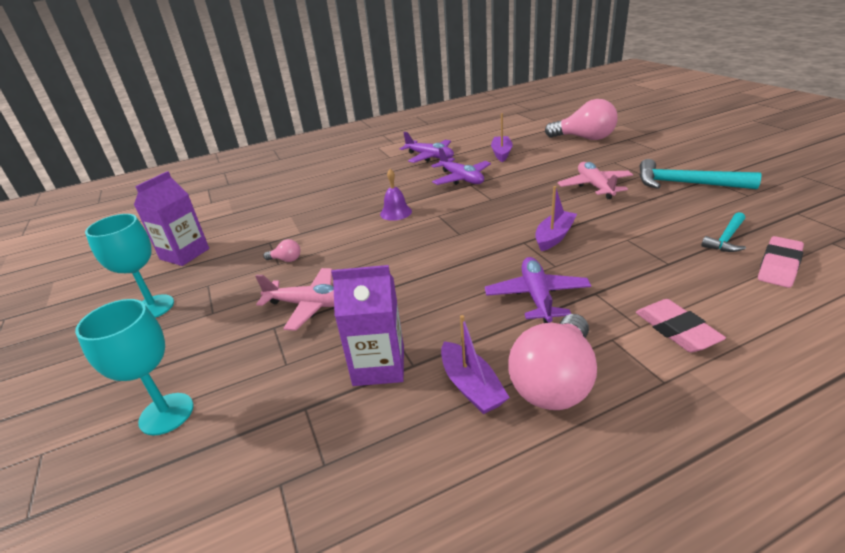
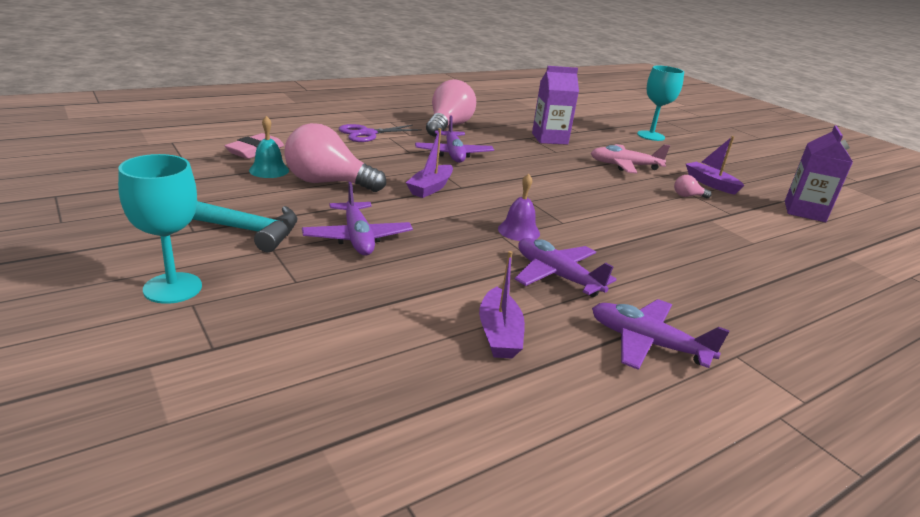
camera: 165 degrees right, 5 degrees down
(153, 307) = (749, 176): turquoise goblet -> turquoise goblet (173, 288)
(396, 212) = (618, 231): purple bell -> purple bell (518, 231)
(471, 386) = (493, 129): purple boat -> purple boat (710, 183)
(584, 138) = (305, 364): pink light bulb -> pink light bulb (328, 183)
(595, 186) = (357, 238): pink plane -> purple plane
(676, 330) = (367, 134): pink eraser -> purple scissors
(726, 238) = (269, 170): turquoise hammer -> turquoise bell

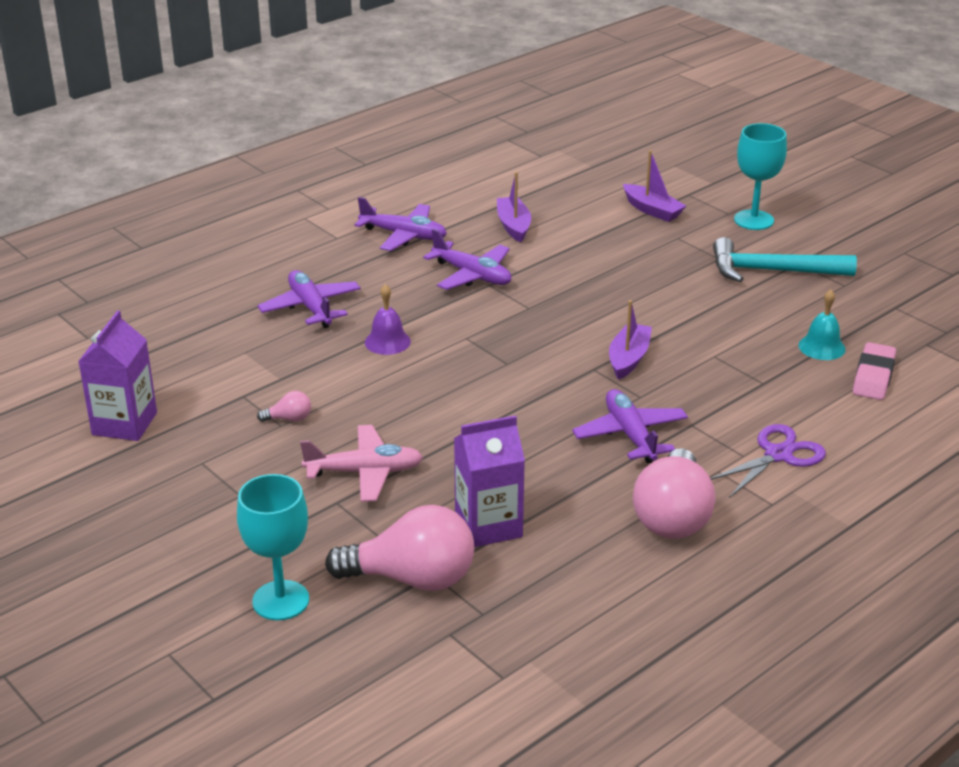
camera: 175 degrees right, 5 degrees up
(328, 183) = (743, 342): pink light bulb -> pink light bulb (412, 579)
(357, 238) = (661, 280): purple plane -> purple plane (311, 307)
(518, 231) = (513, 317): purple bell -> purple bell (387, 342)
(710, 183) = (236, 458): purple boat -> purple boat (652, 210)

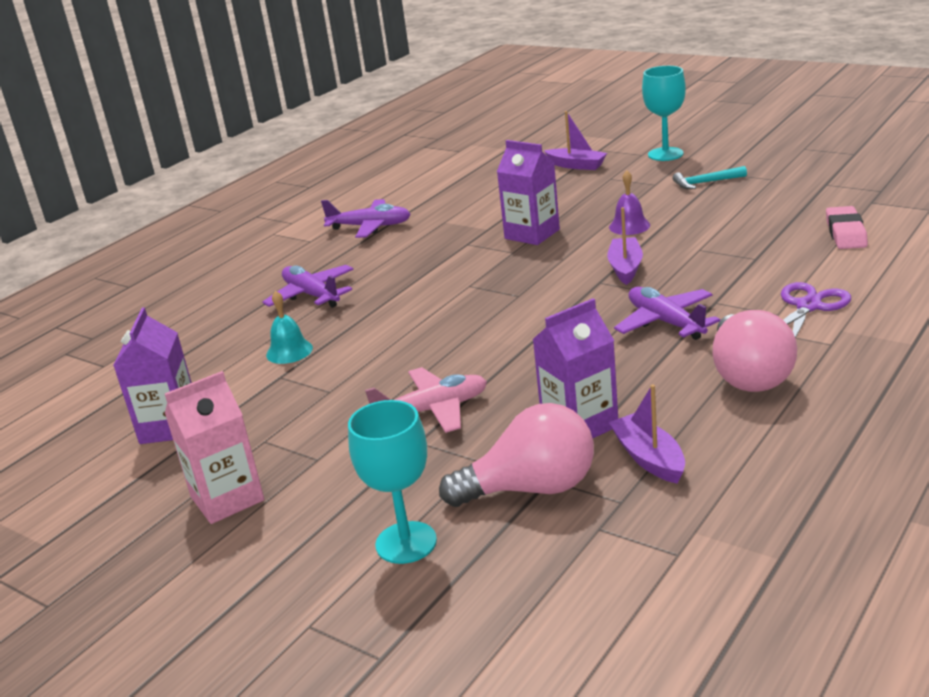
camera: 10 degrees left, 5 degrees down
(147, 513) = (227, 498): none -> pink carton
(289, 419) = (335, 384): pink light bulb -> none
(387, 342) = (398, 304): purple bell -> purple bell (629, 226)
(472, 275) = (448, 241): purple plane -> none
(513, 226) = (464, 200): purple boat -> purple boat (649, 458)
(559, 290) = (532, 234): none -> purple carton
(773, 271) = (706, 183): turquoise hammer -> turquoise hammer, size x0.57
(822, 347) = (786, 223): turquoise bell -> turquoise bell (289, 351)

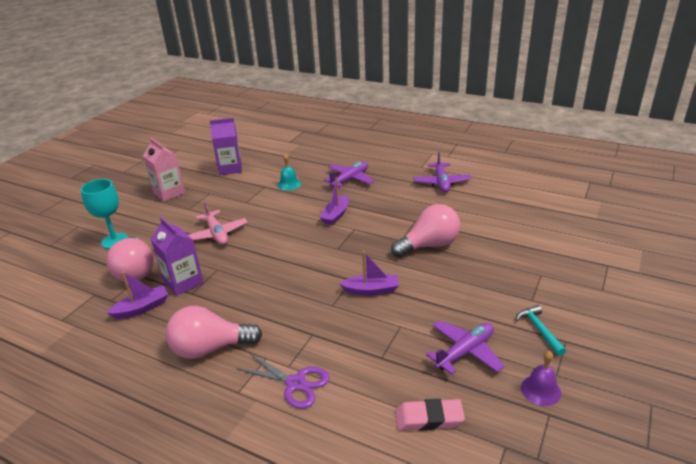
camera: 80 degrees right, 5 degrees up
(532, 234) = (429, 245): purple carton -> pink light bulb
(576, 165) = (566, 255): purple boat -> purple boat (336, 215)
(629, 226) = (443, 289): purple bell -> purple bell (540, 390)
(665, 154) = (606, 304): turquoise goblet -> none
(665, 322) = (288, 311): purple plane -> purple plane (465, 352)

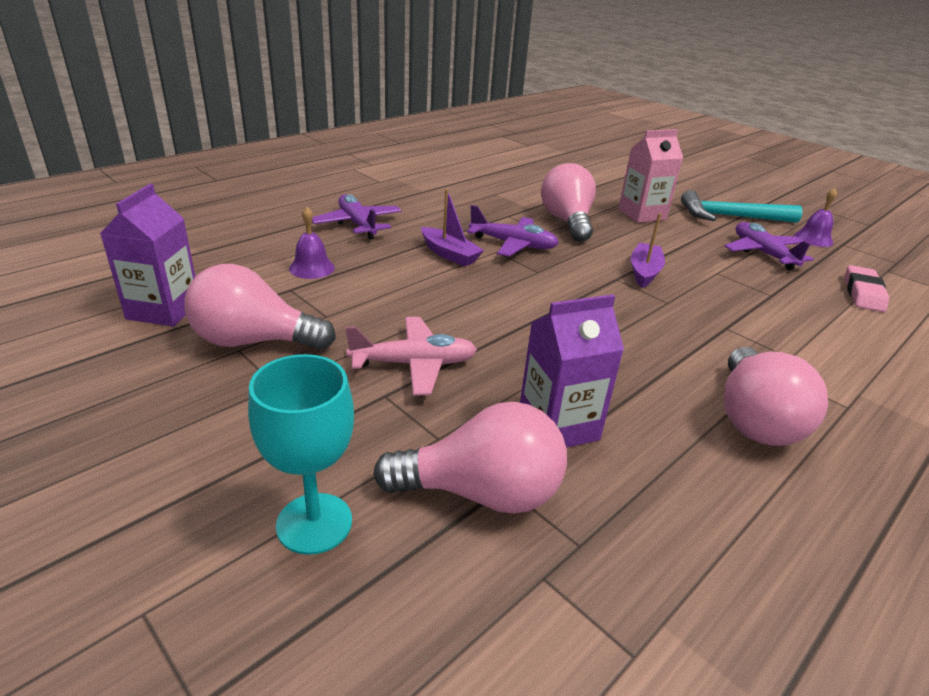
camera: 75 degrees left, 0 degrees up
(142, 308) = (625, 493): purple boat -> none
(169, 193) = (164, 404): pink carton -> pink carton (642, 214)
(217, 194) = (254, 341): none -> pink light bulb
(289, 184) = (312, 268): turquoise bell -> purple bell
(295, 383) = (823, 358): purple scissors -> none
(441, 182) = (433, 182): purple plane -> purple plane (513, 244)
(539, 330) = (731, 217): turquoise hammer -> turquoise hammer, size x1.76

